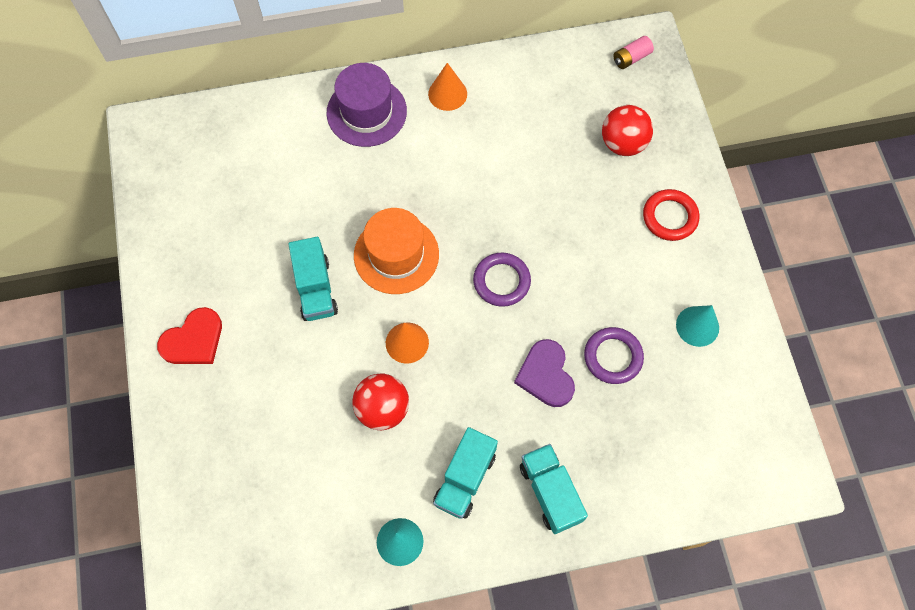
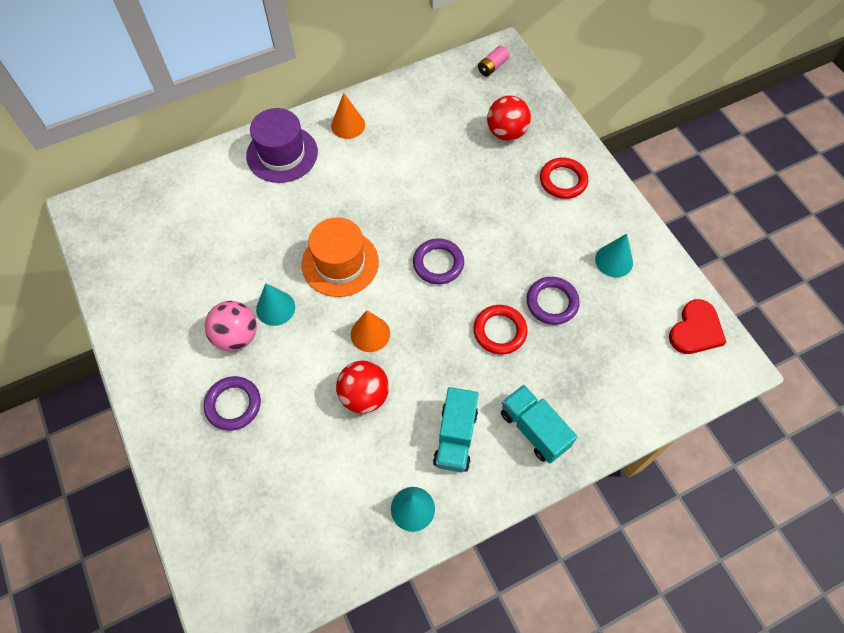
camera: 15 degrees left, 5 degrees down
(193, 340) = (174, 379): red heart -> red heart (695, 330)
(247, 383) = (233, 405): none -> purple ring
(267, 310) = (236, 336): none -> pink ball
(315, 289) = (275, 308): turquoise truck -> turquoise cone
(546, 375) = (499, 331): purple heart -> red ring

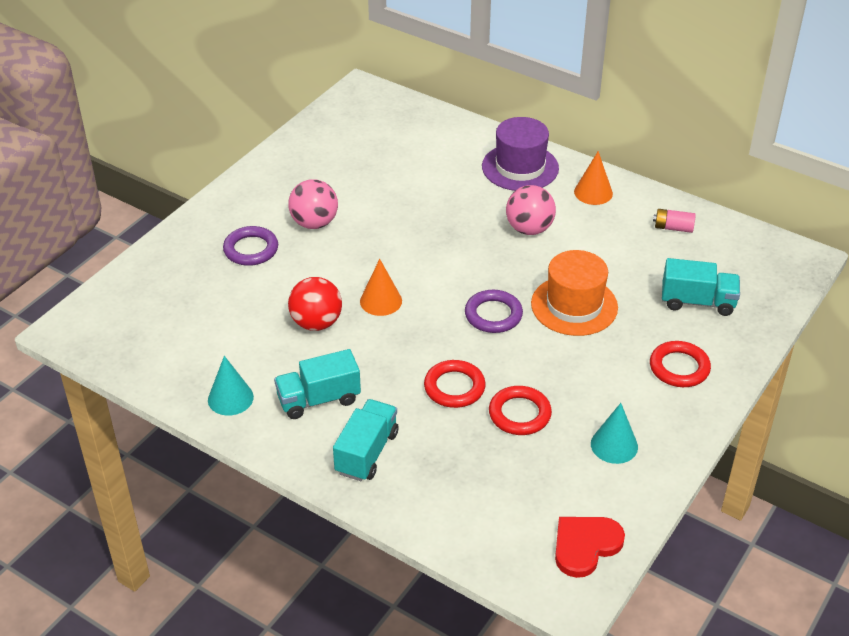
camera: 60 degrees right, 20 degrees down
(275, 308) = (359, 233): turquoise cone -> none
(340, 263) = (437, 252): orange hat -> orange hat (574, 305)
(359, 188) = (529, 229): none -> pink ball
(492, 67) = (773, 259): pink battery -> pink battery (673, 228)
(506, 132) = (697, 302): red ball -> turquoise truck
(552, 302) = (519, 414): purple ring -> red ring
(695, 330) = (585, 546): red heart -> red heart turned 135 degrees clockwise

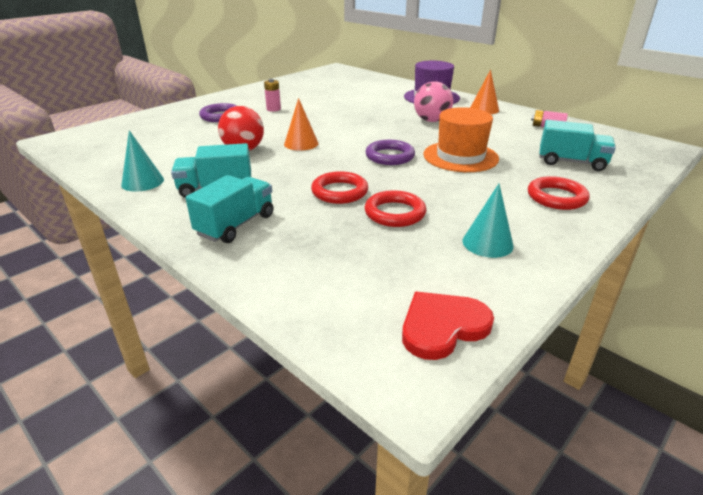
camera: 10 degrees right, 10 degrees down
(314, 223) = (273, 109): pink ball -> pink battery

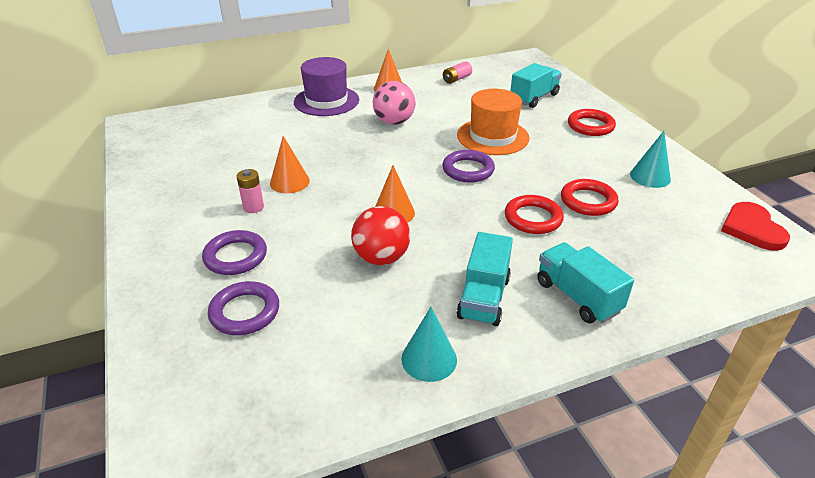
camera: 65 degrees left, 5 degrees up
(171, 129) = (245, 312): none -> purple ring
(310, 111) = (289, 182): none -> orange cone

